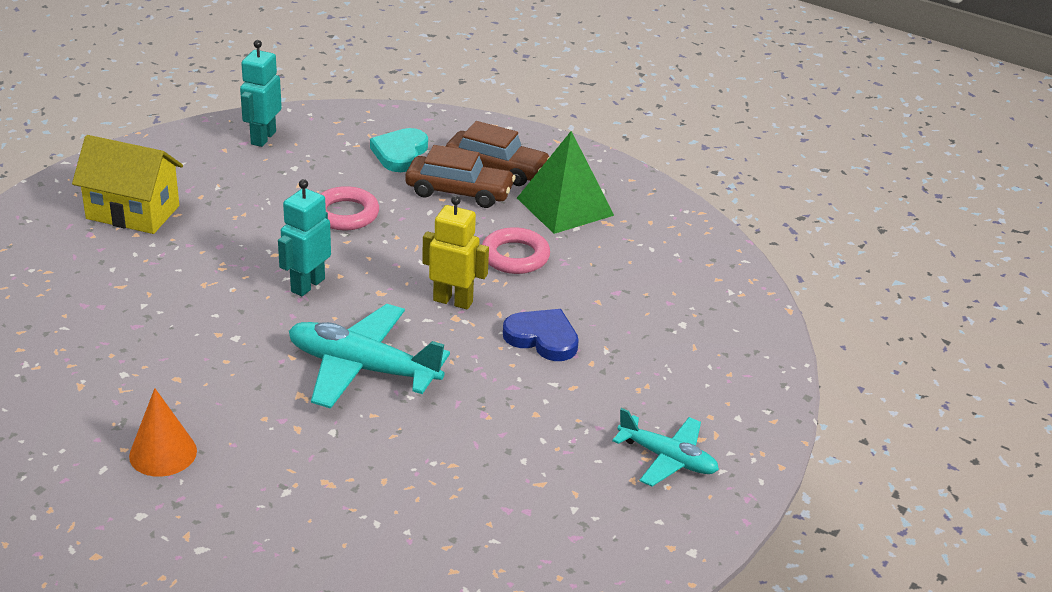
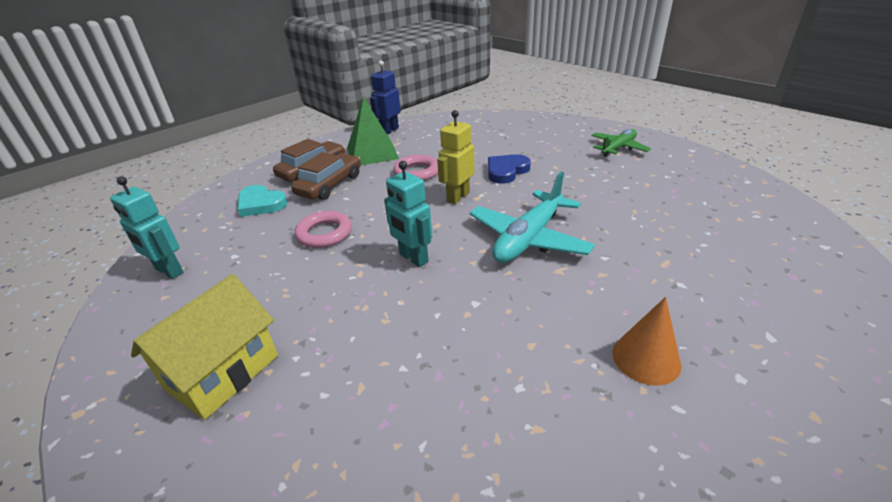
camera: 70 degrees left, 0 degrees up
(650, 207) = (389, 131): none -> blue robot
(667, 458) = (618, 148): turquoise plane -> green plane

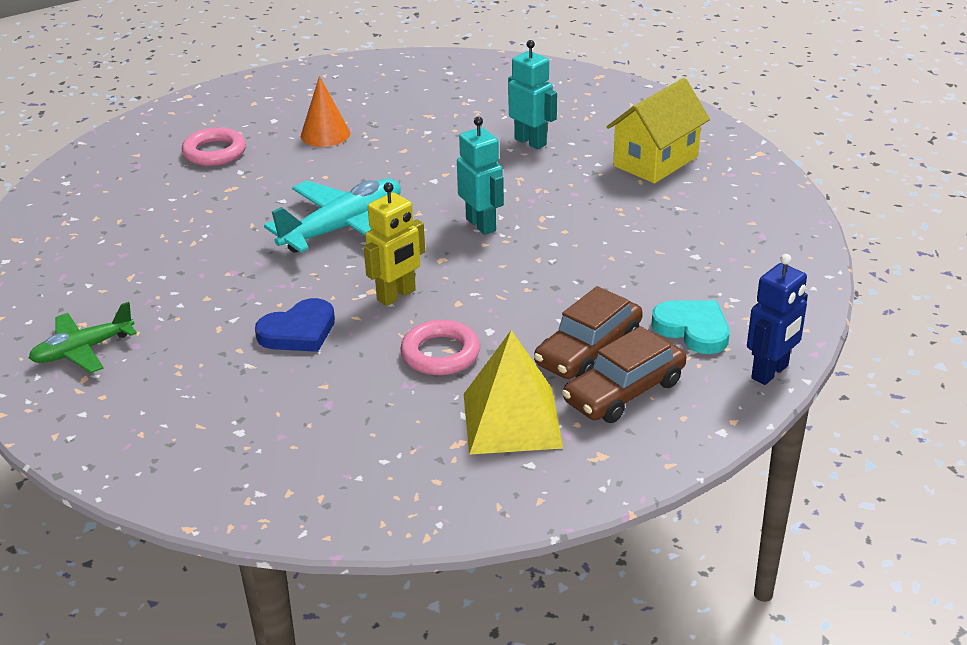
camera: 170 degrees left, 0 degrees up
(169, 271) = (767, 248): turquoise robot -> turquoise robot (530, 142)
(324, 233) = (587, 268): pink ring -> pink ring (214, 152)
(372, 153) = (511, 420): green pyramid -> yellow pyramid
(389, 131) = (466, 492): blue robot -> blue robot (770, 372)

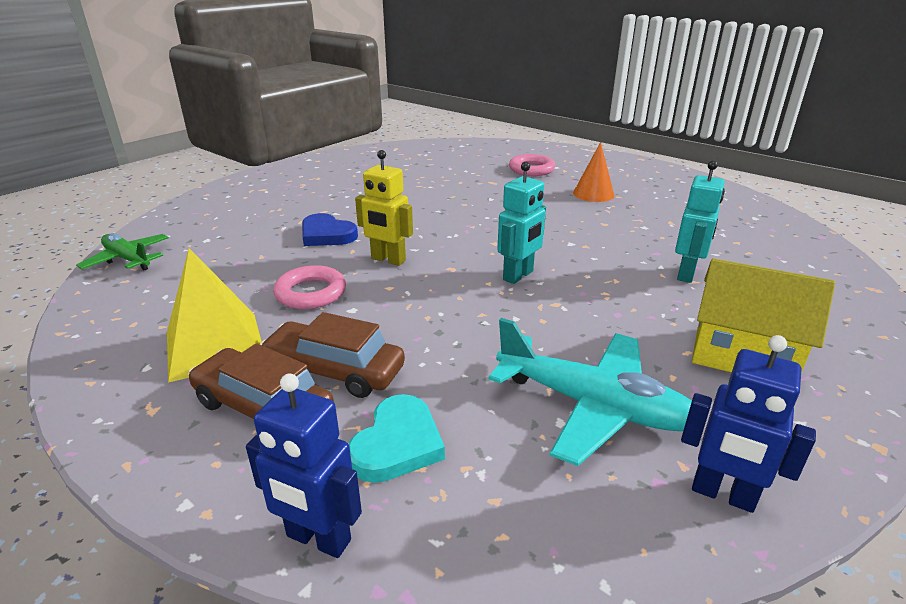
camera: 70 degrees right, 5 degrees down
(83, 350) = (290, 183): green plane -> green plane (128, 259)
(343, 228) = (470, 224): turquoise plane -> turquoise plane (592, 406)
(779, 217) = (723, 495): none -> blue robot

